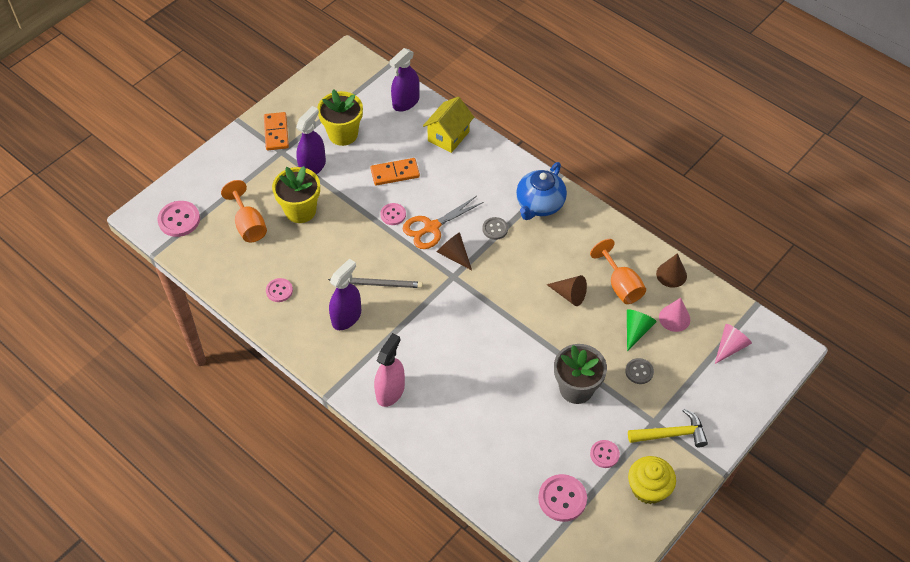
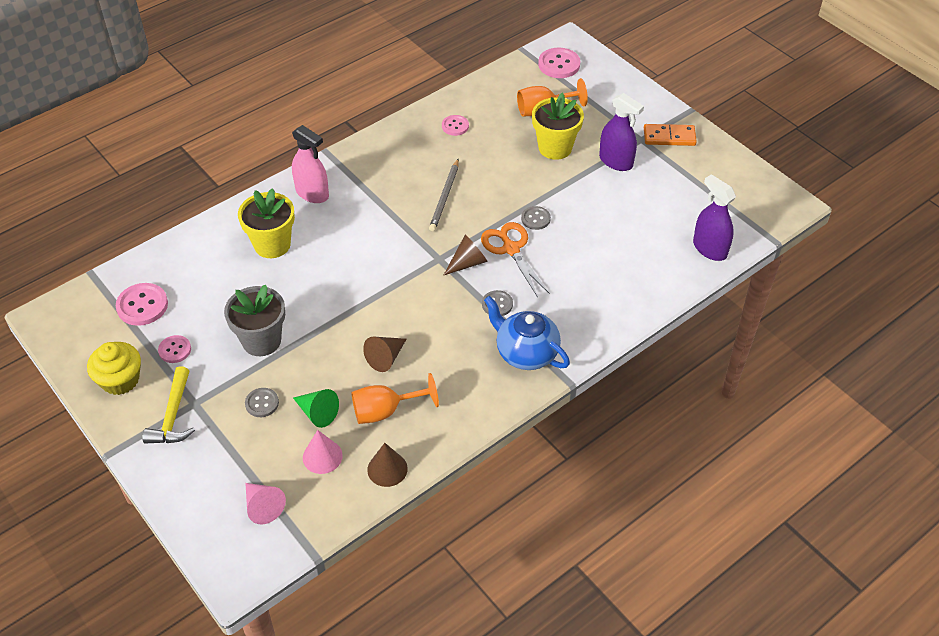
camera: 100 degrees right, 5 degrees down
(343, 134) = (662, 189): yellow flower pot -> yellow flower pot (272, 245)
(346, 317) = (409, 170): purple spray bottle -> none
(393, 215) = (535, 219): pink button -> grey button
(395, 173) = (596, 227): orange domino -> none
(448, 136) = (649, 281): yellow house -> none

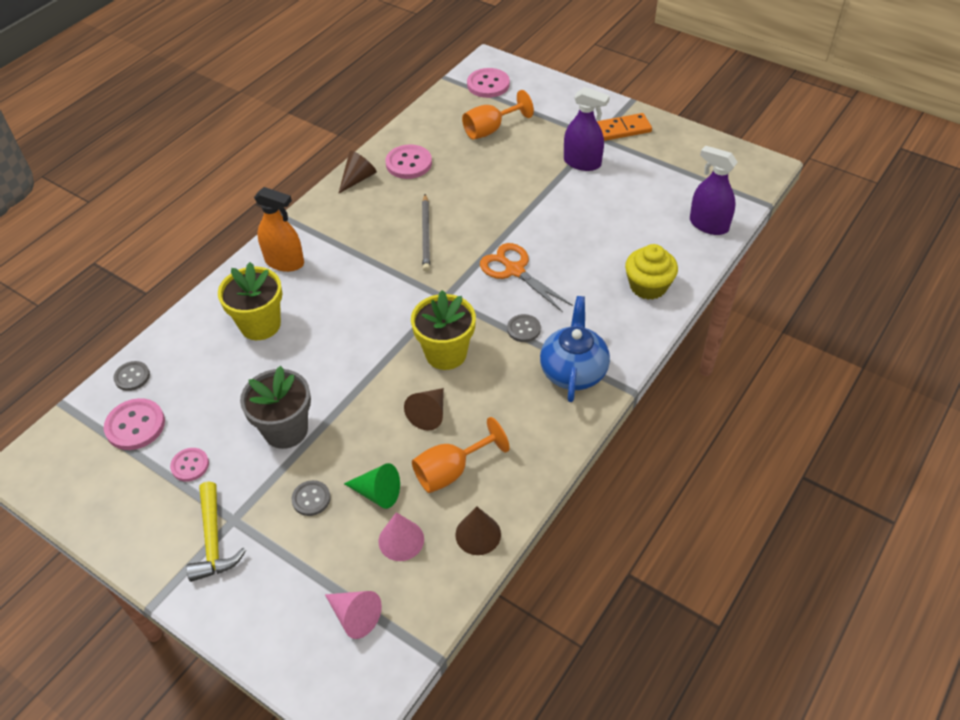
camera: 15 degrees left, 0 degrees up
(120, 380) = (137, 516): yellow cupcake -> yellow cupcake (648, 286)
(312, 193) = (284, 262): pink spray bottle -> orange spray bottle
(455, 126) = (409, 163): pink button -> pink button, size x1.62
(467, 263) = (476, 294): brown cone -> brown cone (358, 179)
(526, 353) = (573, 371): blue teapot -> blue teapot turned 75 degrees clockwise
(535, 219) = (527, 235): grey button -> grey button (132, 377)
(555, 148) = (517, 163): yellow flower pot -> yellow flower pot (446, 353)

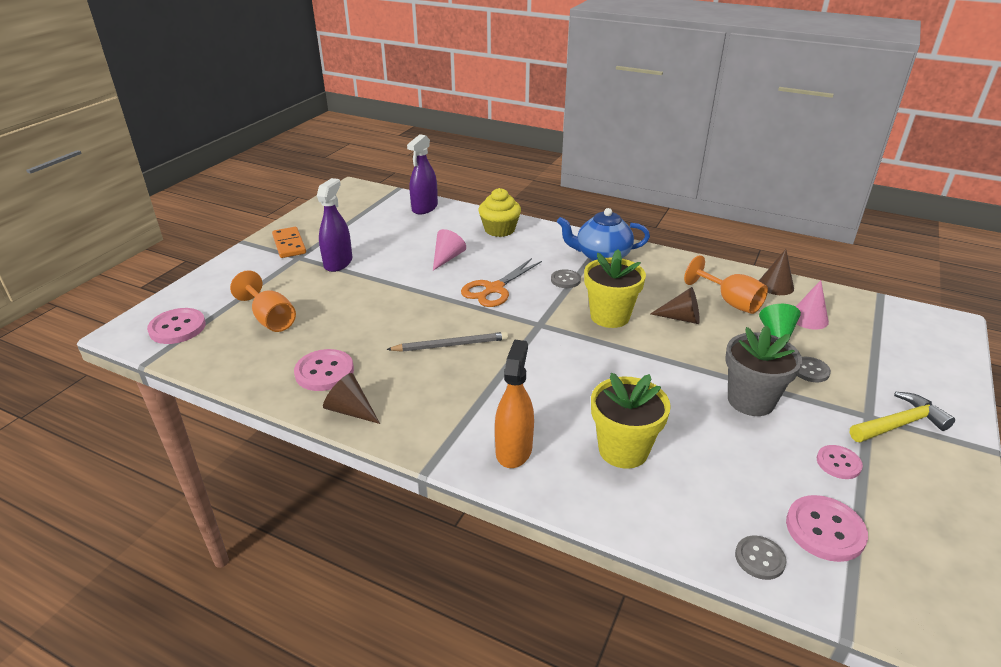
camera: 100 degrees left, 15 degrees down
(355, 616) = (887, 331): pink cone -> pink cone (447, 258)

